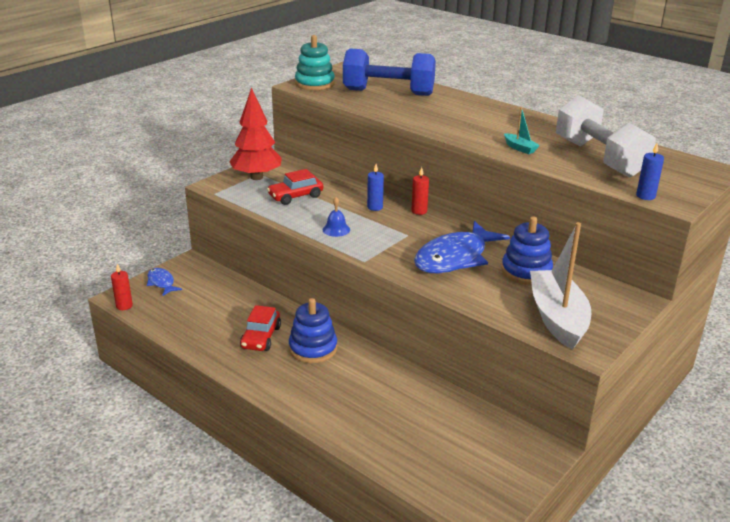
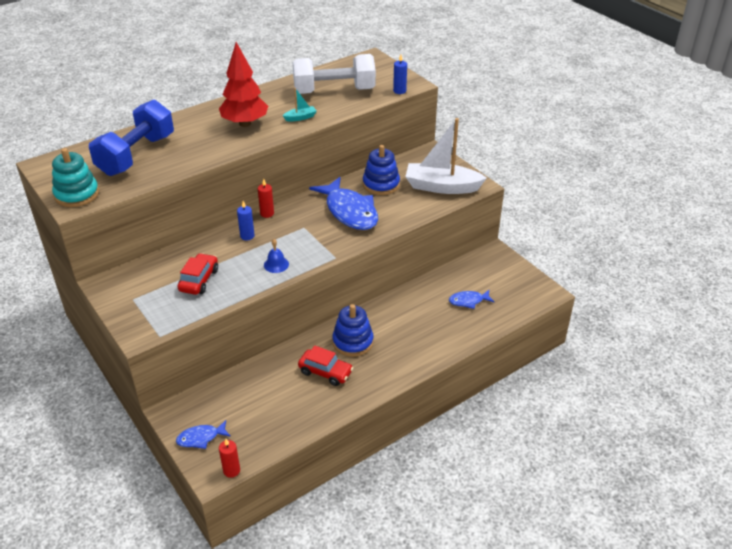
camera: 75 degrees left, 10 degrees up
(257, 177) = (140, 301): red tree -> red tree (245, 123)
(295, 196) = (199, 280): red car -> red car turned 150 degrees counterclockwise
(424, 434) = (468, 301): none -> blue fish

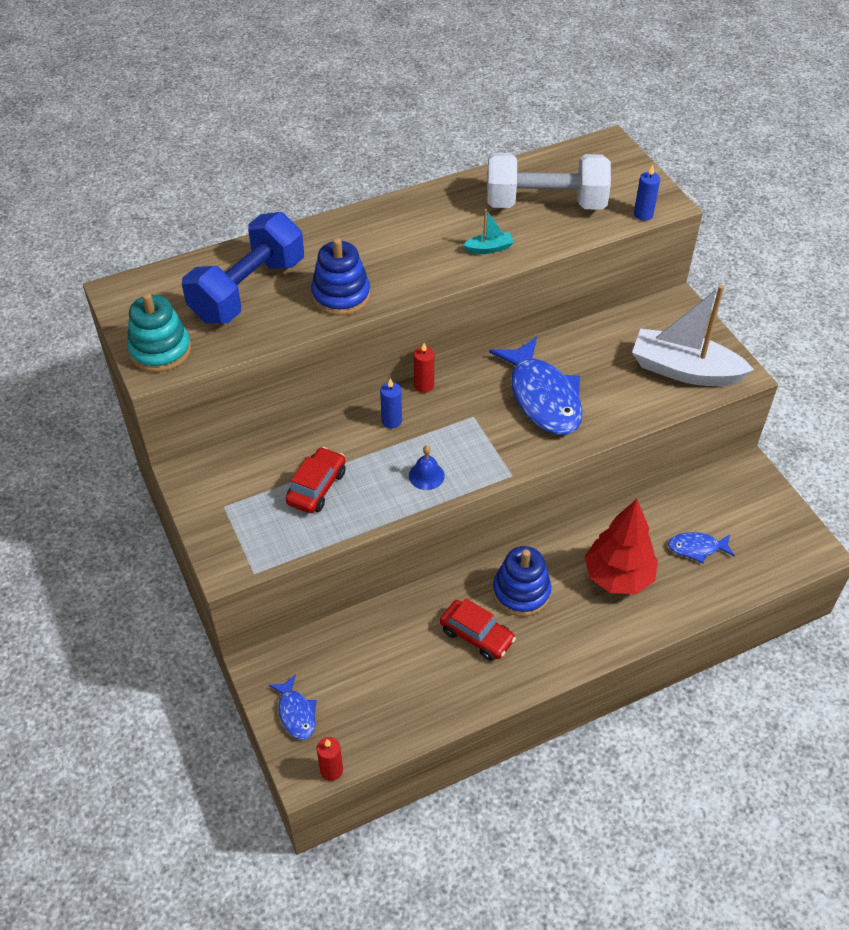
camera: 10 degrees right, 10 degrees up
(201, 438) = (296, 713): blue fish -> blue fish turned 105 degrees counterclockwise
(245, 123) = (407, 250): red tree -> red tree (618, 577)
(381, 184) = (595, 354): blue stacking toy -> blue stacking toy (341, 295)

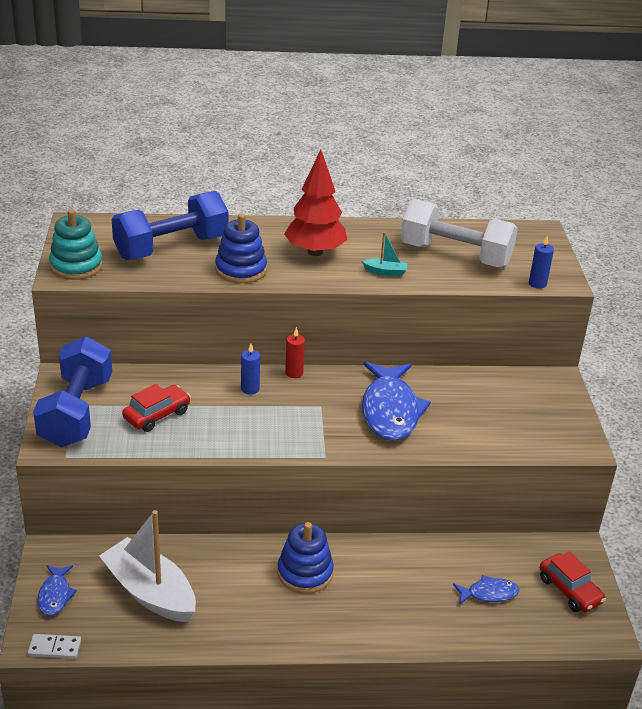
camera: 20 degrees right, 15 degrees down
(231, 514) = (77, 412): none -> blue dumbbell
(331, 770) = (55, 648): red candle -> white domino
(426, 475) = (252, 435): blue bell -> none
(477, 635) = (244, 592): red car -> red car (569, 590)
(618, 577) = (400, 591): red tree -> red tree (315, 252)
(684, 370) = (533, 428): white boat -> white boat (150, 592)
(696, 548) = (489, 593): blue fish -> blue fish turned 150 degrees clockwise

